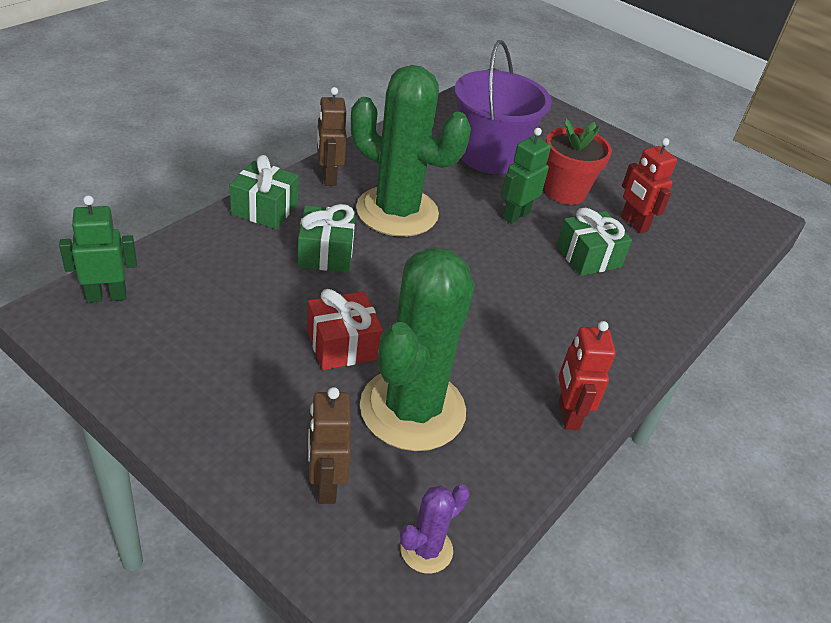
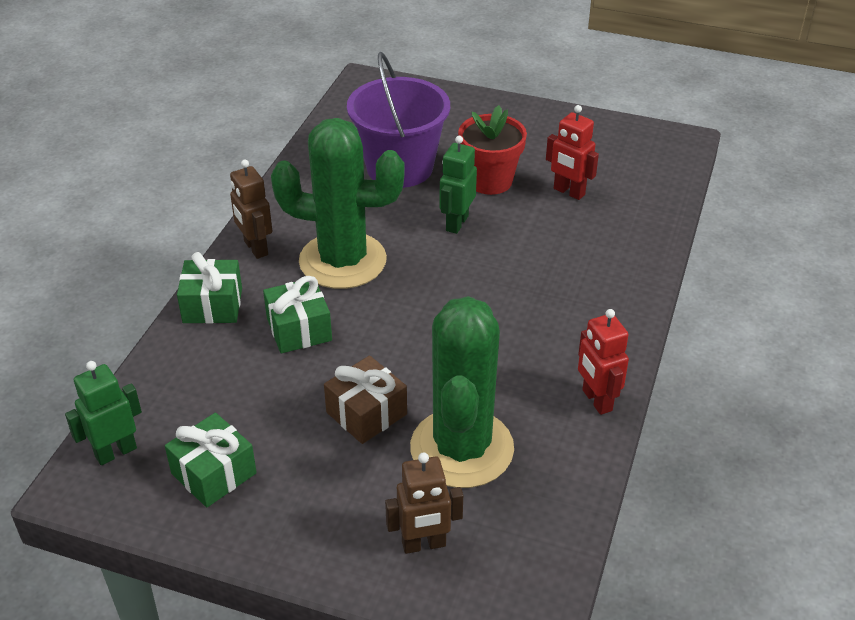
camera: 15 degrees left, 0 degrees up
(325, 485) = (424, 544): brown robot -> brown robot turned 75 degrees counterclockwise
(342, 345) = (366, 413): red gift -> brown gift
(426, 550) = (537, 563): purple cactus -> none
(588, 257) = (543, 241): green gift -> green gift (214, 473)

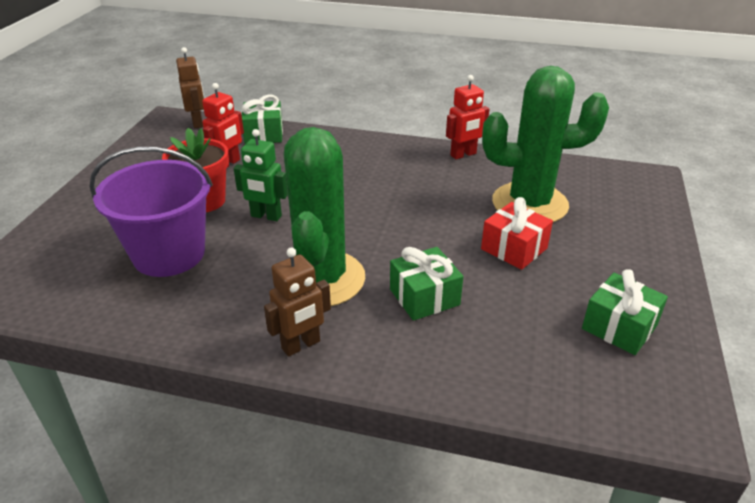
camera: 95 degrees left, 5 degrees down
(115, 452) = (631, 403): green robot -> none
(212, 305) = (400, 366): green gift -> green gift (264, 134)
(366, 413) = (514, 249): brown gift -> red gift
(424, 544) = (621, 215): brown robot -> brown robot (198, 123)

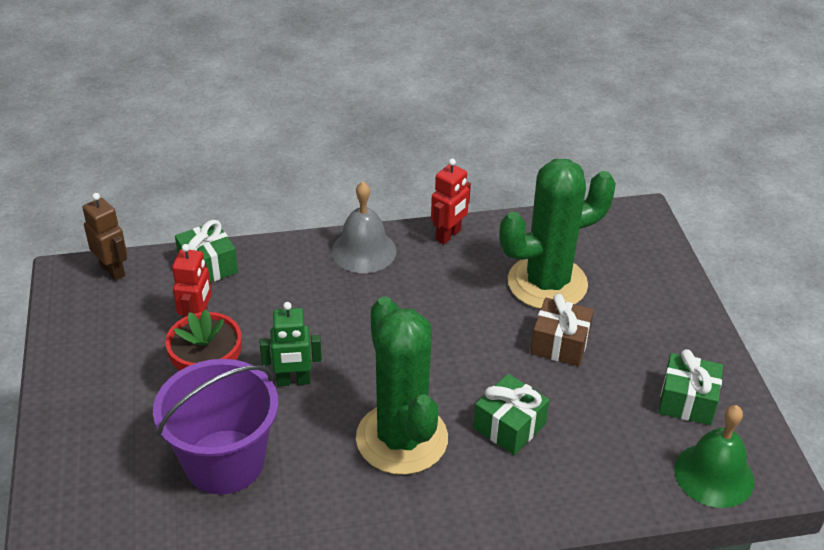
camera: 25 degrees left, 5 degrees up
(301, 345) = (430, 516): brown robot -> none
(387, 150) = (363, 251): none -> grey bell
(514, 249) = (560, 344): red gift -> brown gift
(615, 401) = (714, 475): none -> green bell

